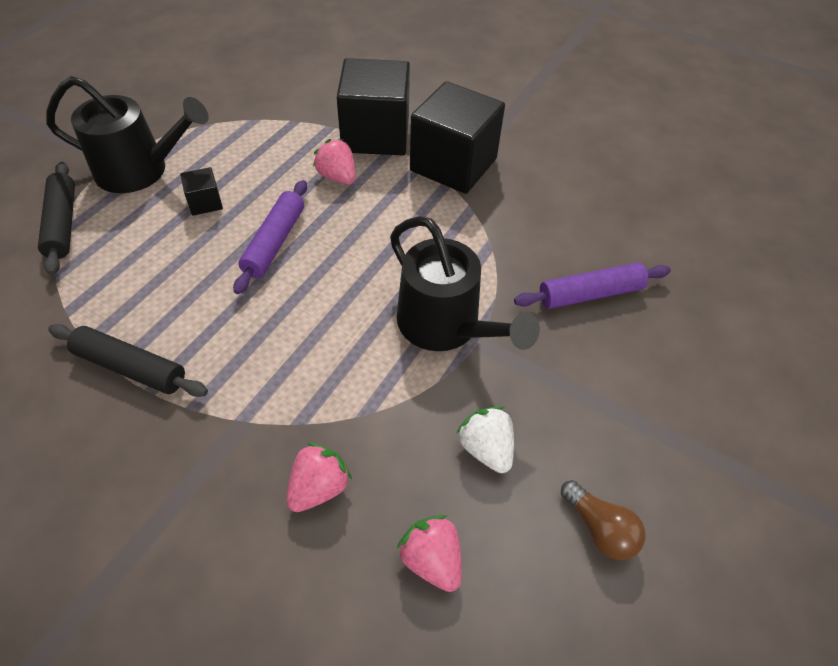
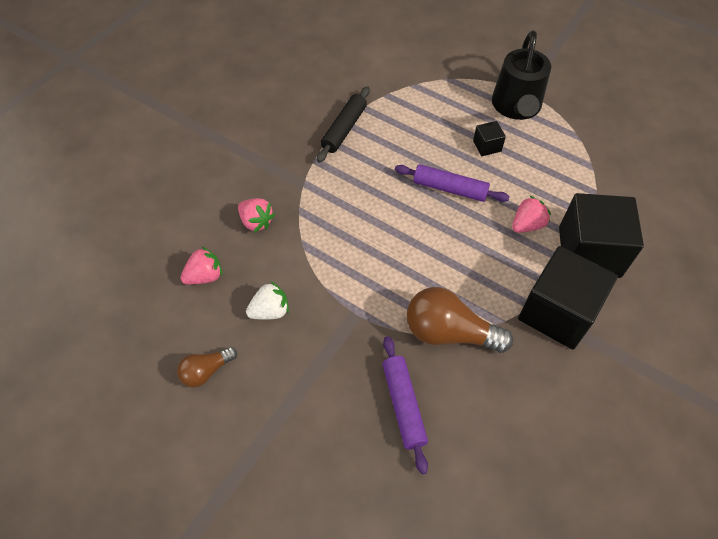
camera: 95 degrees right, 5 degrees up
(62, 224) = (459, 78): black rolling pin -> none
(445, 326) = (371, 294): black watering can -> none
(491, 251) = (449, 332): none -> brown light bulb

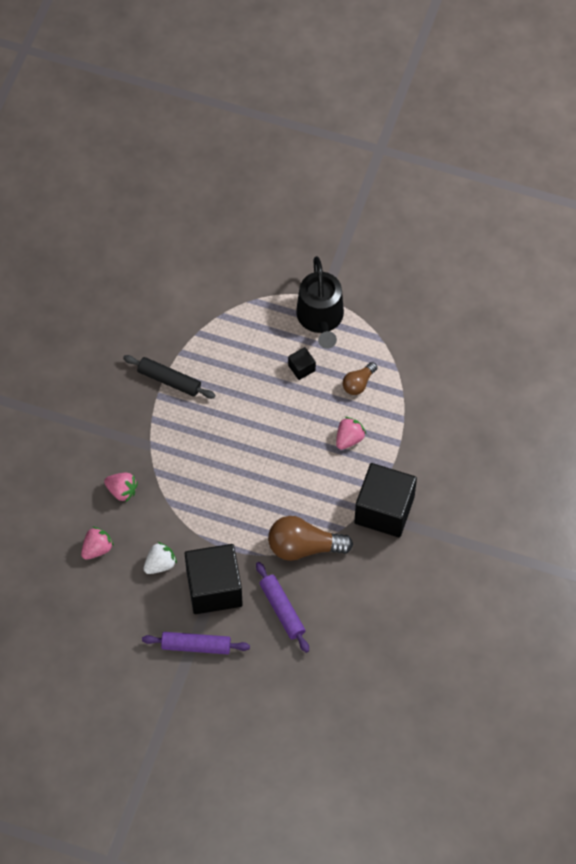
camera: 15 degrees left, 5 degrees up
(206, 371) = (128, 622): brown light bulb -> brown light bulb (358, 383)
(344, 129) = (169, 380): black rolling pin -> black rolling pin turned 75 degrees counterclockwise
(450, 189) = (278, 419): purple rolling pin -> purple rolling pin (196, 646)
(589, 252) = (403, 451): black cube -> black cube (214, 588)

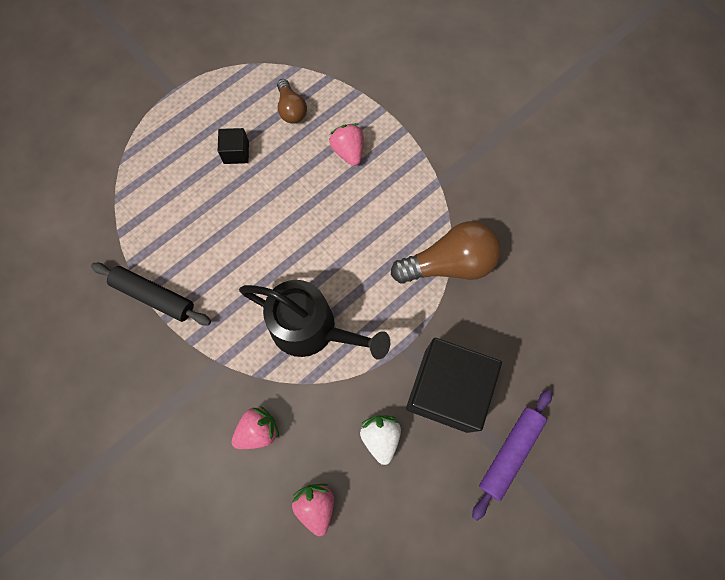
camera: 60 degrees left, 10 degrees up
(169, 380) = (154, 296): black rolling pin -> black rolling pin turned 60 degrees clockwise
(282, 610) = (513, 328): purple rolling pin -> none
(304, 547) = (449, 263): brown light bulb -> brown light bulb turned 135 degrees counterclockwise
(320, 318) = (192, 104): black watering can -> black watering can (311, 328)
(384, 510) = (451, 162): black cube -> none

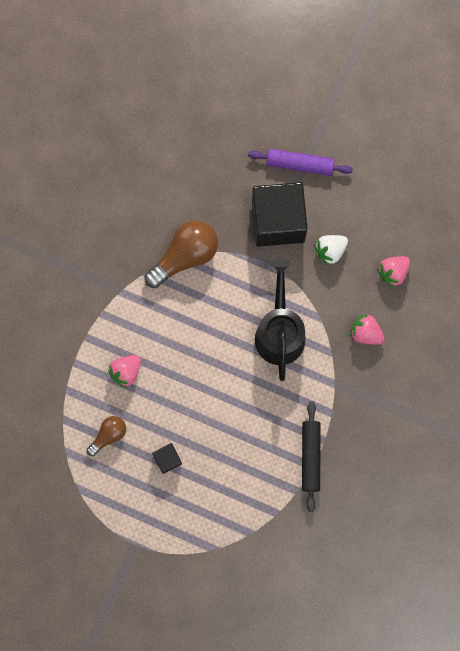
camera: 115 degrees left, 5 degrees up
(449, 263) = (185, 257): brown light bulb -> brown light bulb turned 90 degrees clockwise

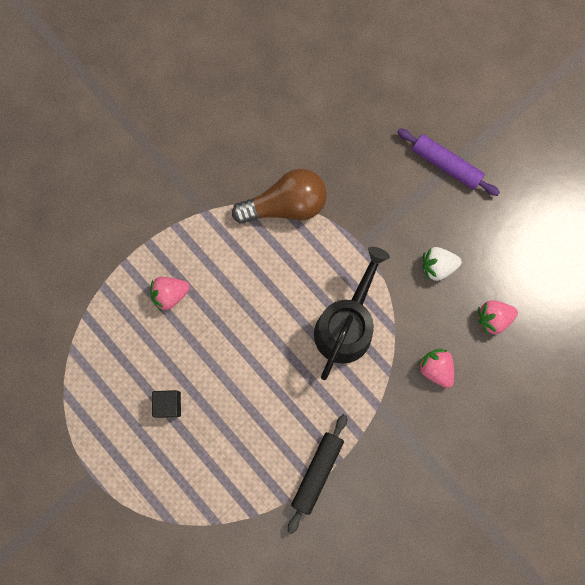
camera: 25 degrees right, 0 degrees up
(108, 435) = (121, 351): brown light bulb -> none
(278, 221) = (397, 212): black cube -> none

